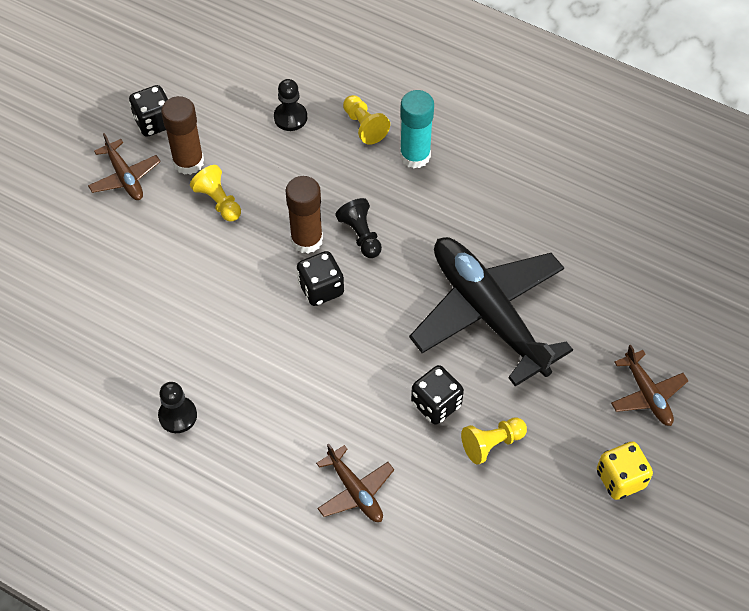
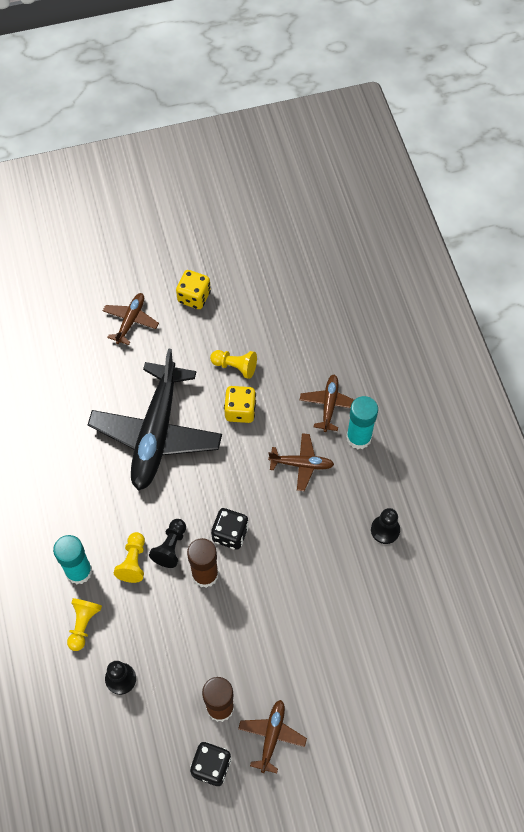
camera: 135 degrees left, 5 degrees up
(218, 201) = (230, 655): yellow pawn -> yellow pawn (133, 562)
(290, 484) = (358, 437): none -> turquoise glue stick
(321, 406) = (302, 464): none -> brown plane
(436, 404) = (240, 411): black dice -> yellow dice

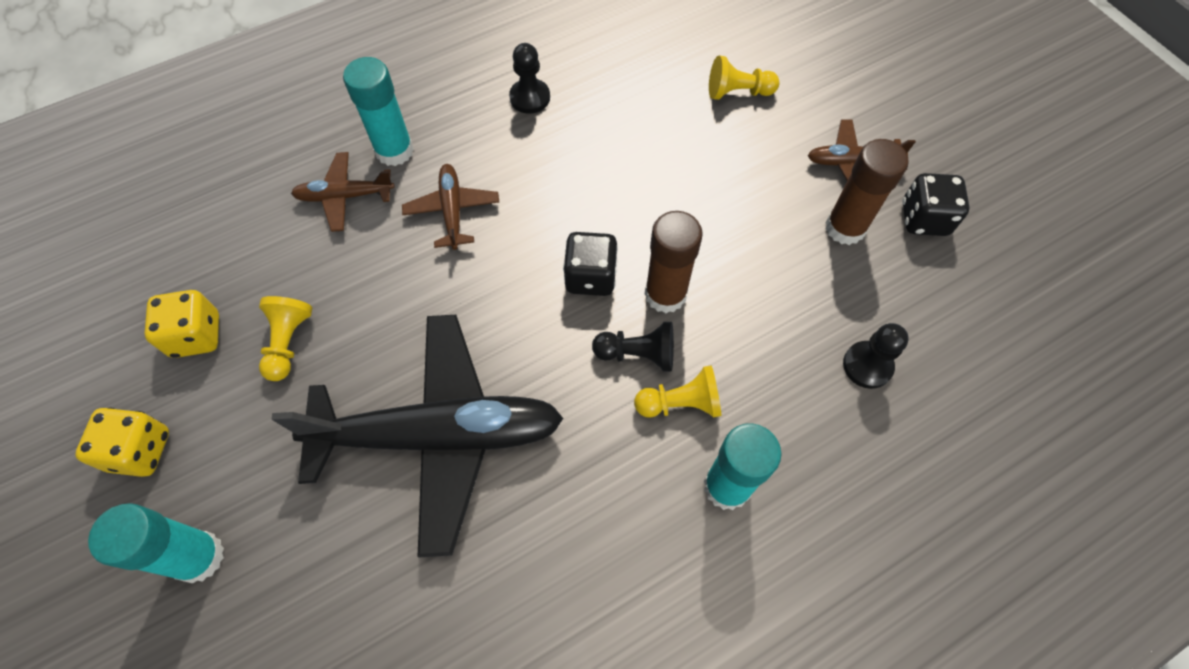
camera: 105 degrees left, 0 degrees up
(83, 624) = (811, 448): yellow pawn -> yellow pawn (738, 92)
(131, 320) = (199, 557): brown plane -> turquoise glue stick
(240, 411) = (373, 314): yellow dice -> yellow dice (196, 335)

